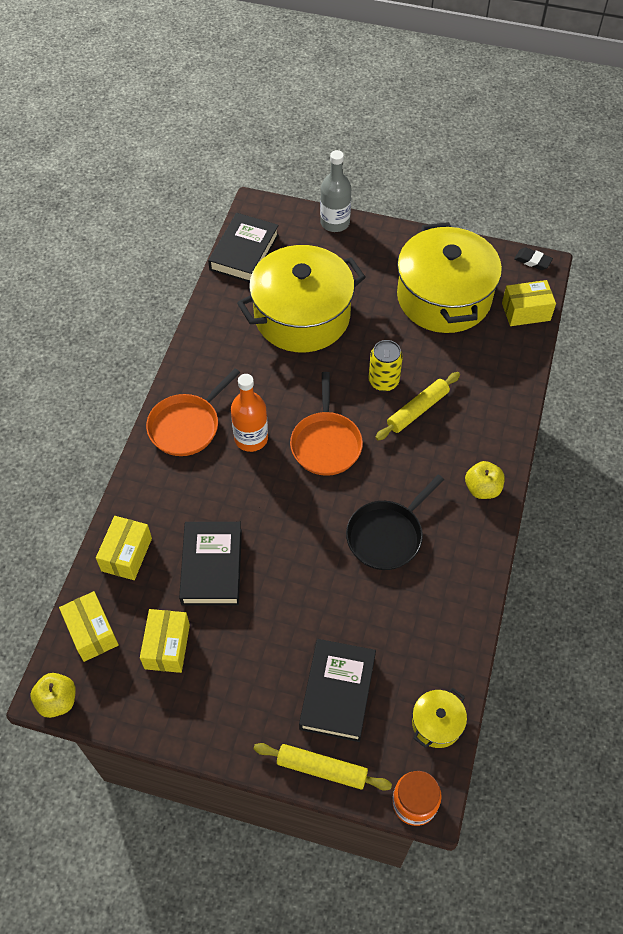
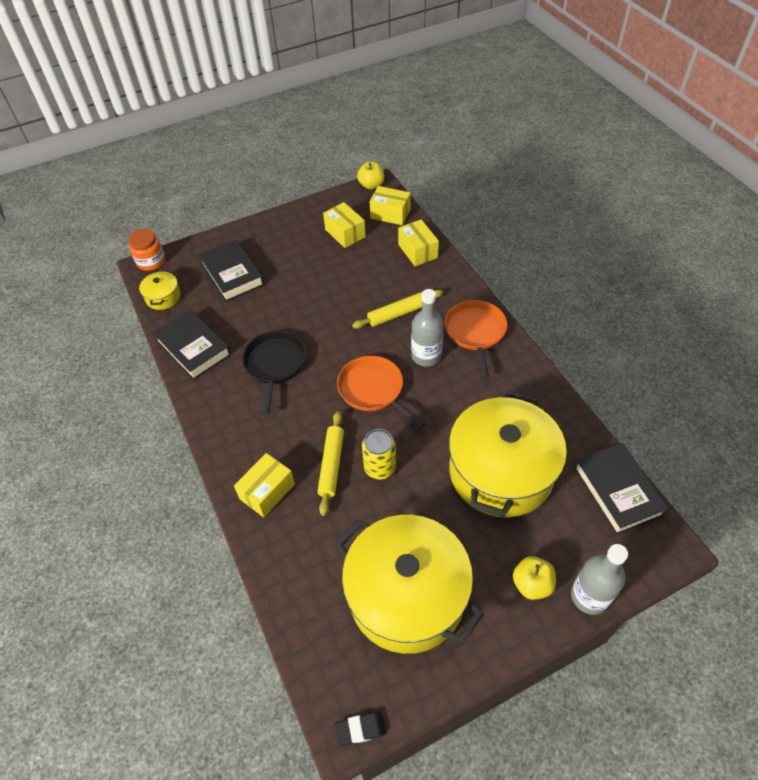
camera: 140 degrees right, 5 degrees down
(211, 566) = (364, 277): black book -> black book (193, 348)
(251, 438) = (426, 356): orange bottle -> grey bottle
(322, 769) = (212, 243): yellow rolling pin -> yellow rolling pin (398, 314)
(482, 488) = (232, 442): yellow apple -> yellow apple (531, 584)
(526, 311) = (317, 647): yellow box -> yellow box (267, 491)

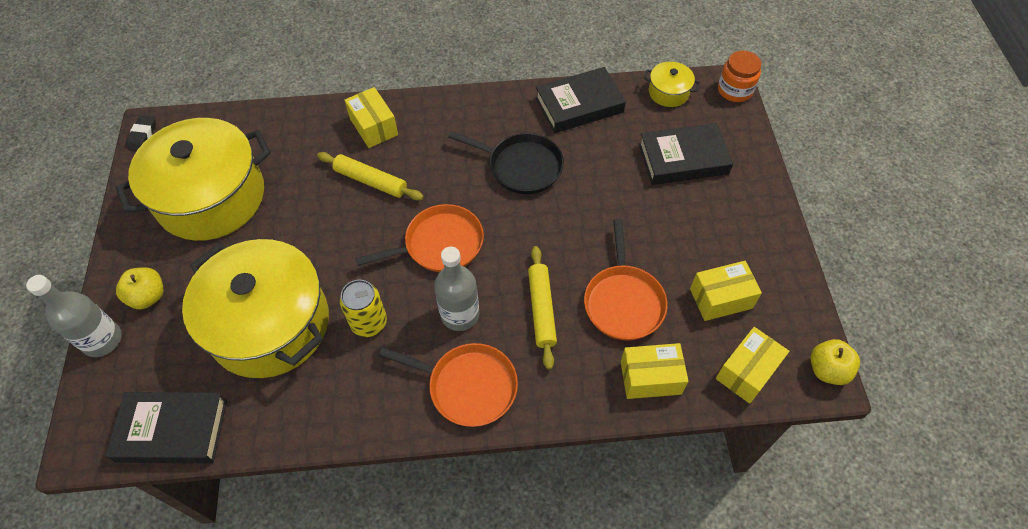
camera: 110 degrees right, 5 degrees up
(370, 275) = (623, 302): none -> orange pan
(380, 468) = (343, 218): yellow can -> yellow can (369, 323)

